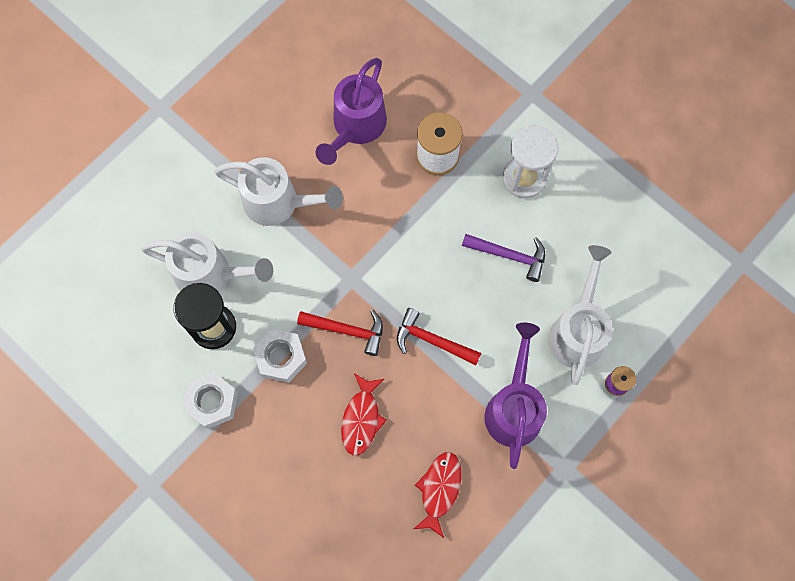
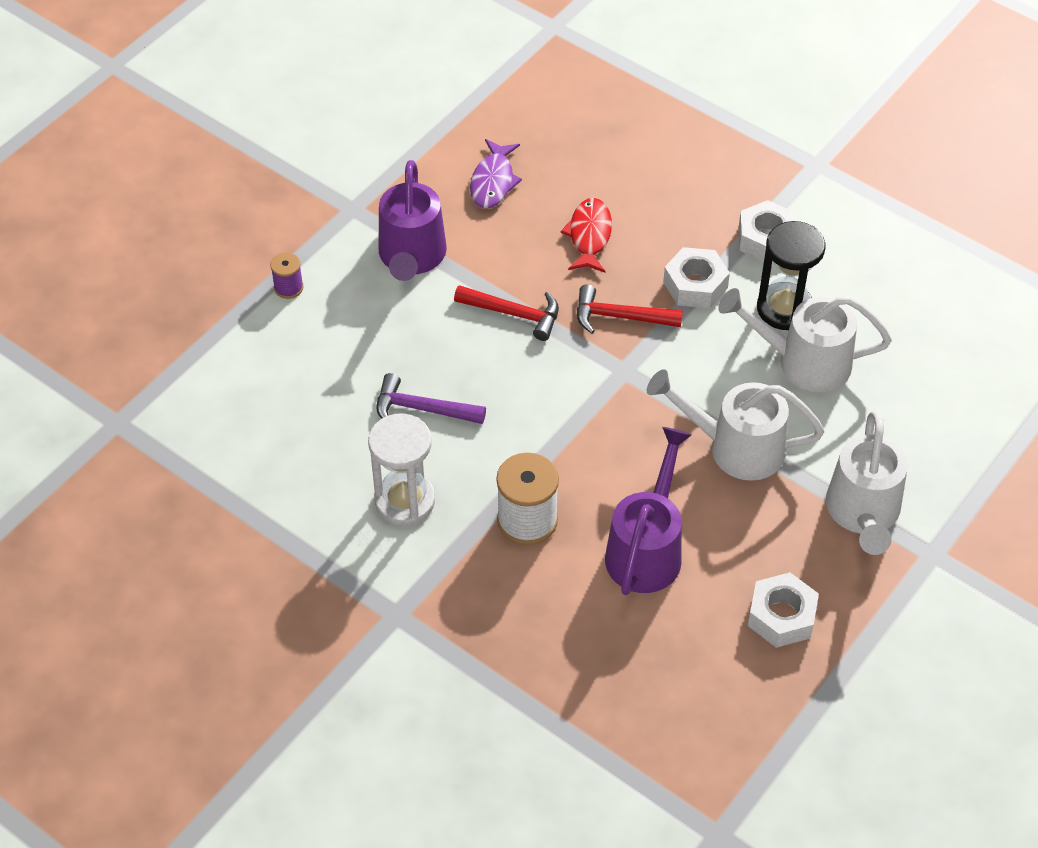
camera: 175 degrees right, 20 degrees down
(273, 71) = (781, 616): none -> white nut
(439, 490) = (493, 182): red fish -> purple fish
(578, 330) = (334, 336): white watering can -> white watering can (863, 514)

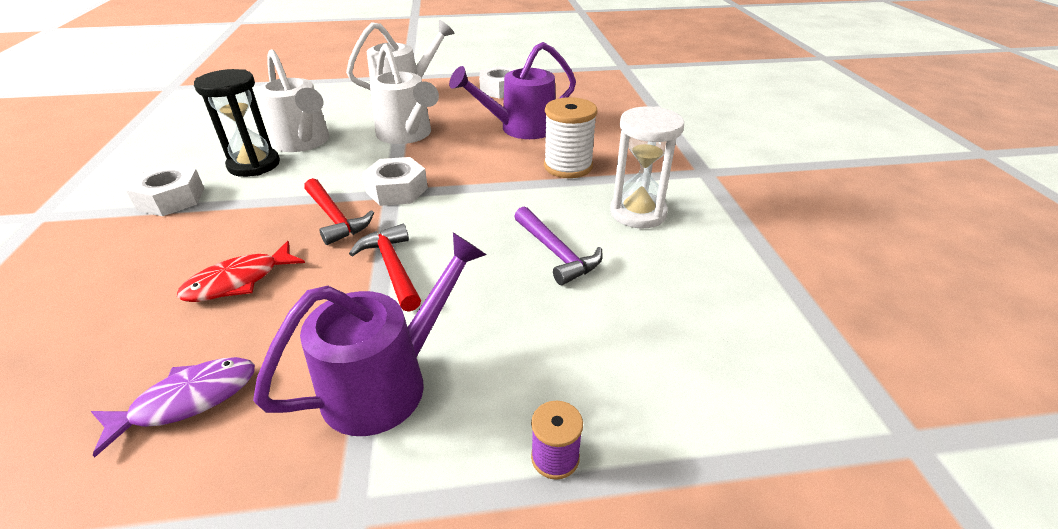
camera: 135 degrees left, 15 degrees down
(695, 285) = (261, 204): white nut -> white nut (397, 190)

